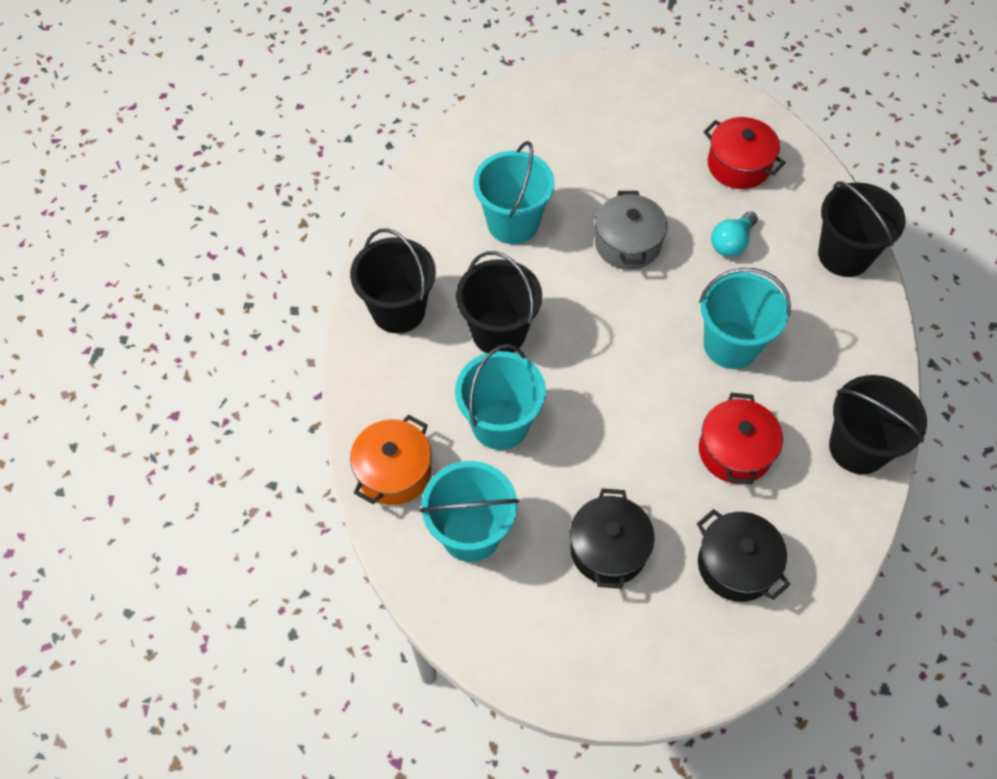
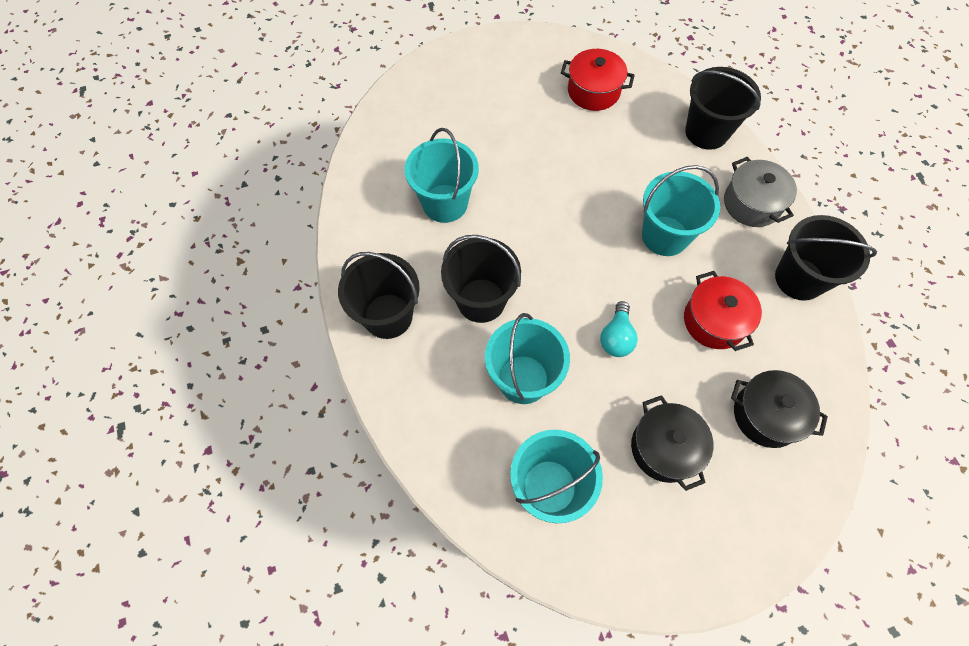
camera: 25 degrees left, 5 degrees up
(394, 472) = (457, 462): orange pot -> none
(627, 244) = (544, 185): grey pot -> grey pot (752, 203)
(731, 243) = (621, 154): turquoise light bulb -> turquoise light bulb (616, 337)

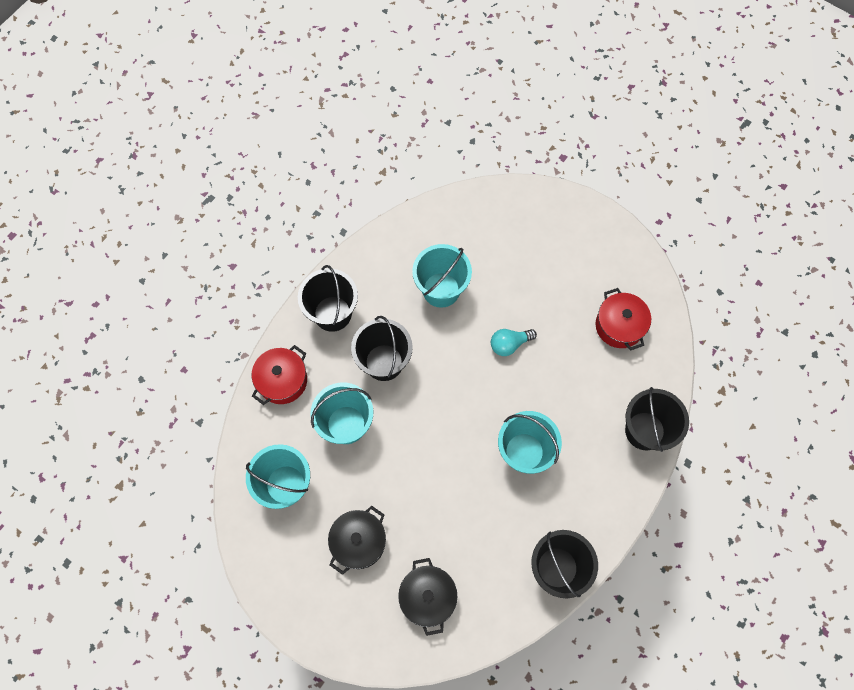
camera: 55 degrees right, 5 degrees up
(616, 337) = (417, 465): turquoise light bulb -> turquoise light bulb (509, 344)
(714, 321) = (477, 524): red pot -> red pot (282, 380)
(752, 203) = (600, 499): grey pot -> none

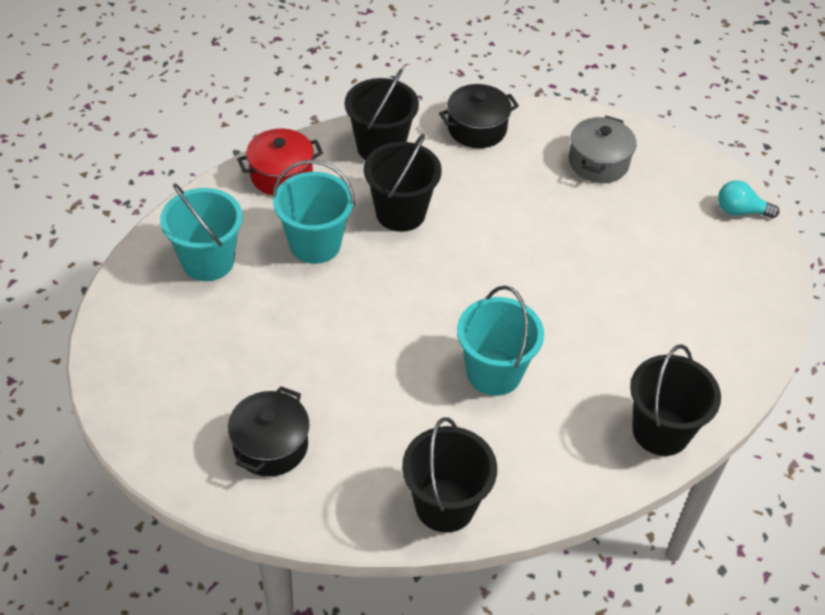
camera: 30 degrees right, 20 degrees down
(359, 542) = (239, 352): black pot -> black pot (477, 129)
(441, 290) = (514, 184): turquoise bucket -> none
(483, 237) = (598, 163): none -> grey pot
(509, 344) = (555, 267): turquoise light bulb -> turquoise light bulb (740, 211)
(619, 326) = (702, 316): red pot -> none

